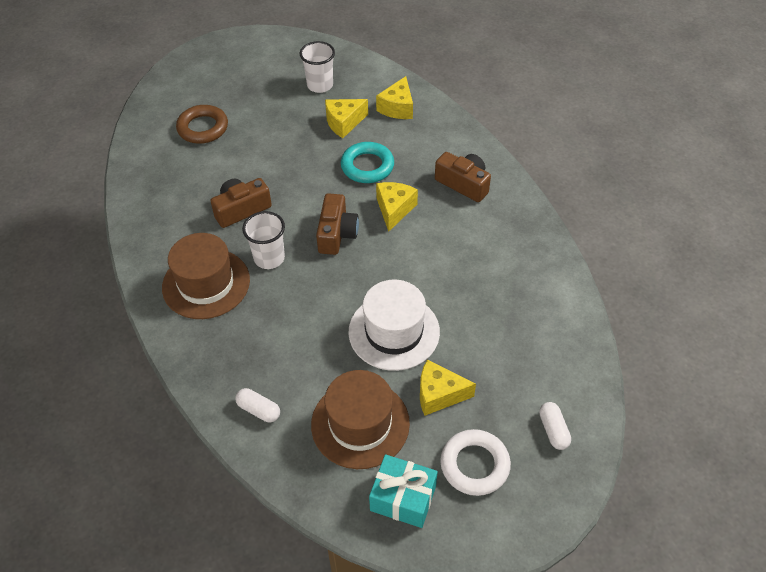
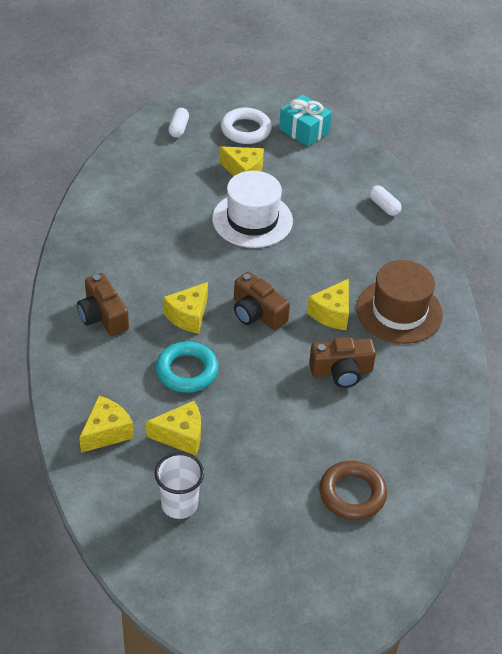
camera: 160 degrees left, 5 degrees down
(269, 258) = (332, 313): white cup -> yellow cheese
(336, 233) = (257, 313): brown camera -> brown camera turned 75 degrees counterclockwise
(360, 424) = (312, 175): brown hat -> none

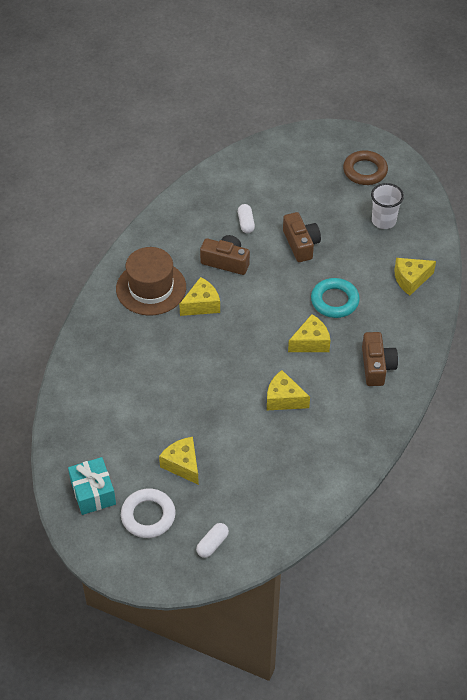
camera: 150 degrees left, 5 degrees up
(181, 435) = (361, 260): yellow cheese -> yellow cheese (283, 399)
(252, 220) = (208, 410): white hat -> none
(257, 313) = (257, 325): brown camera -> brown camera (301, 244)
(352, 494) = (273, 189): brown ring -> brown ring (365, 171)
(384, 206) = (87, 380): white capsule -> white capsule (246, 223)

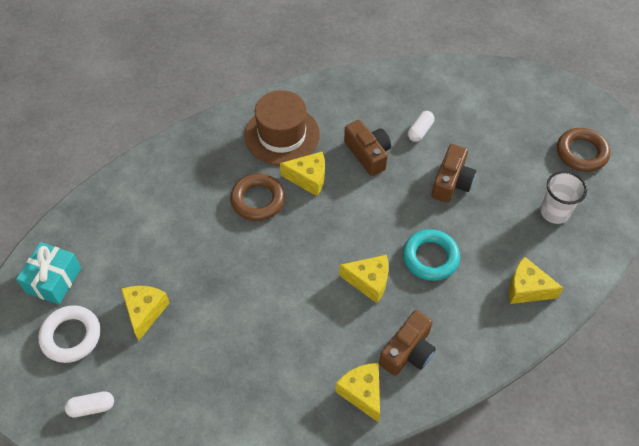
camera: 40 degrees right, 5 degrees up
(181, 342) = (258, 200): none -> brown ring
(283, 399) = (290, 318): yellow cheese -> yellow cheese (362, 393)

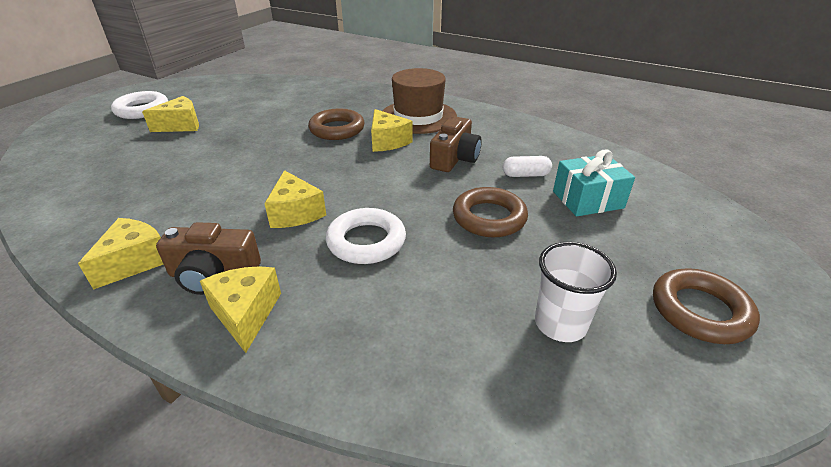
camera: 55 degrees right, 20 degrees down
(54, 280) = (191, 91): turquoise gift -> turquoise gift (587, 199)
(92, 407) = (74, 136): white capsule -> none
(430, 257) = (366, 241): turquoise ring -> white ring
(451, 182) = (489, 217): brown camera -> brown ring
(526, 289) = (396, 348): yellow cheese -> yellow cheese (246, 314)

